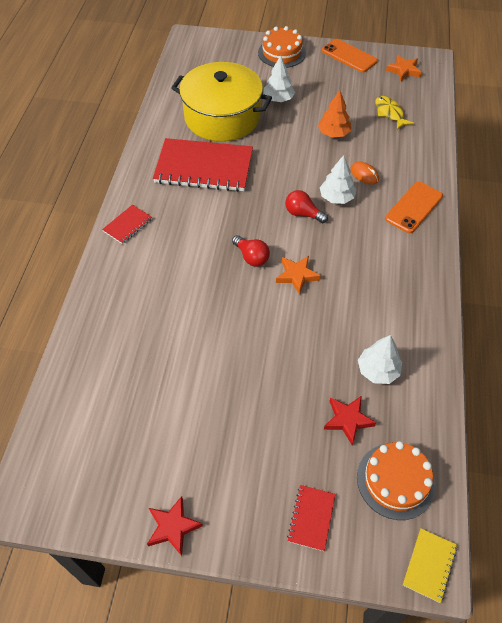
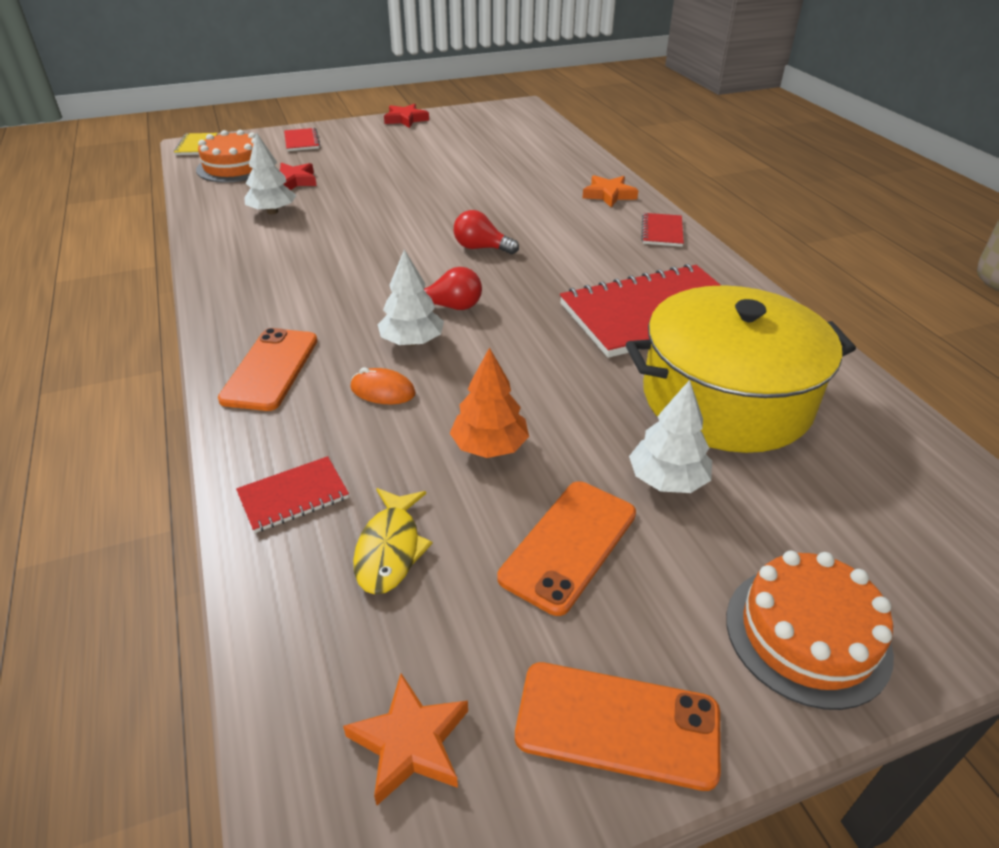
camera: 150 degrees right, 15 degrees down
(297, 275) = (410, 249): orange star -> orange star (609, 195)
(330, 94) = (568, 545): none -> orange phone
(389, 113) = (390, 549): yellow fish -> yellow fish turned 60 degrees clockwise
(418, 142) = (293, 496): none -> red notebook

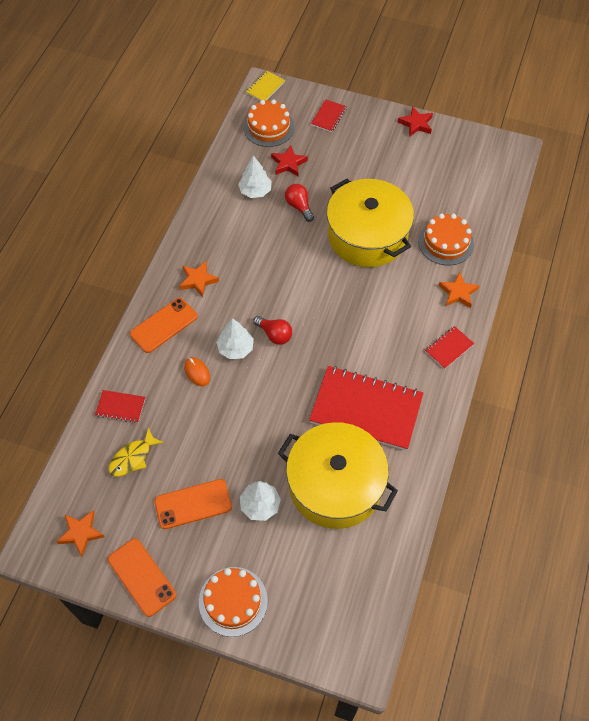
camera: 40 degrees right, 20 degrees up
(277, 306) = (198, 280): none -> orange star
(456, 195) = (367, 235): none -> yellow pot
(481, 248) = (333, 296): red light bulb -> red light bulb (299, 206)
(489, 446) = (210, 436): orange tree -> none
(545, 171) = (446, 242): none -> orange cake

